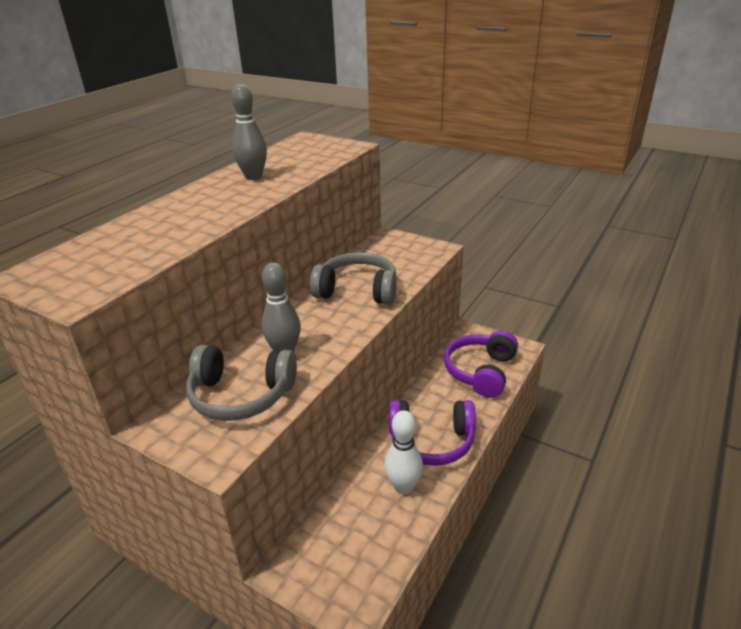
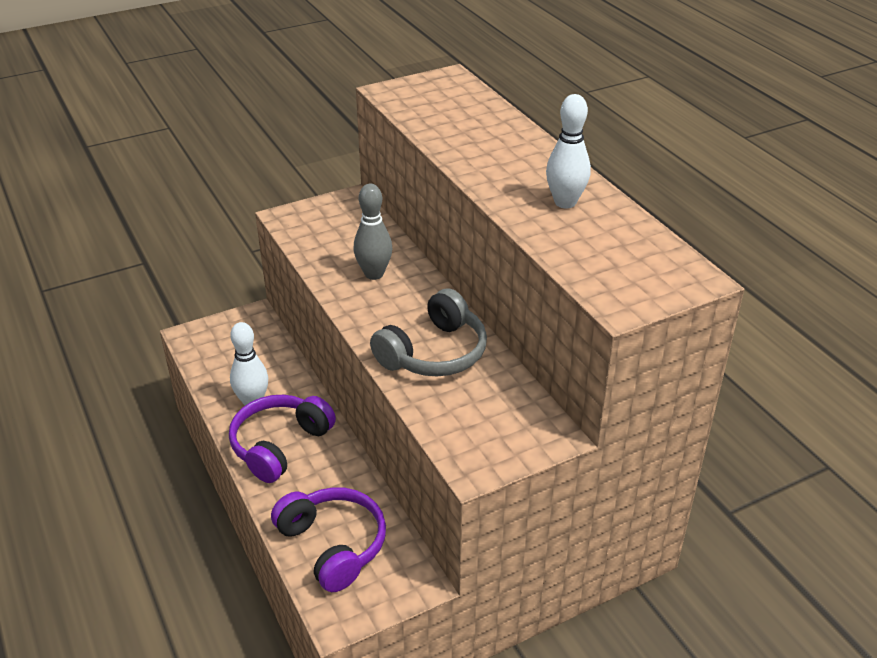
camera: 120 degrees right, 5 degrees up
(241, 395) = (341, 239): grey headphones -> none
(253, 177) = (565, 202): grey bowling pin -> white bowling pin

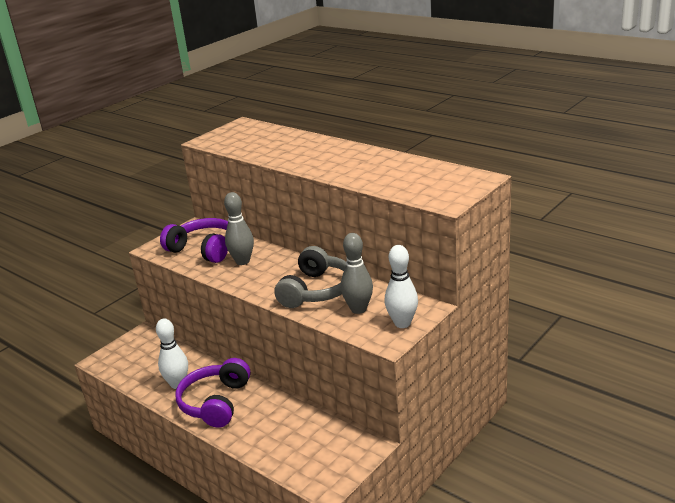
camera: 20 degrees left, 10 degrees down
(333, 545) = (294, 446): purple headphones -> purple headphones (204, 249)
(467, 402) = (358, 309): none -> grey bowling pin
(565, 202) = (371, 165): white bowling pin -> white bowling pin (402, 323)

